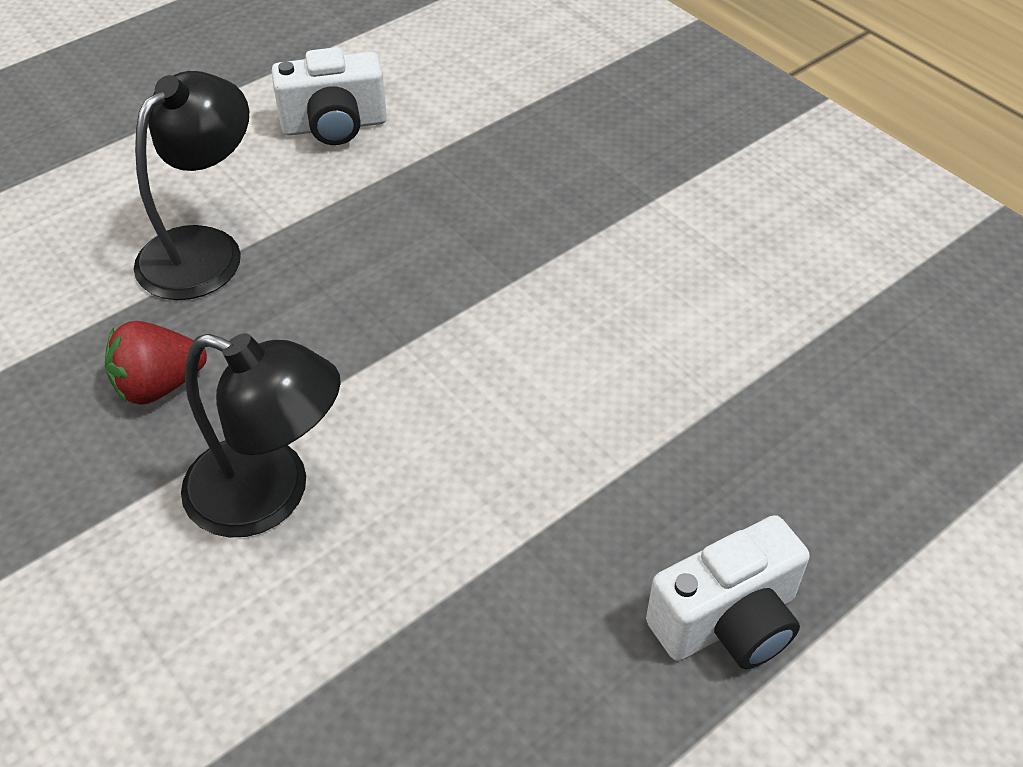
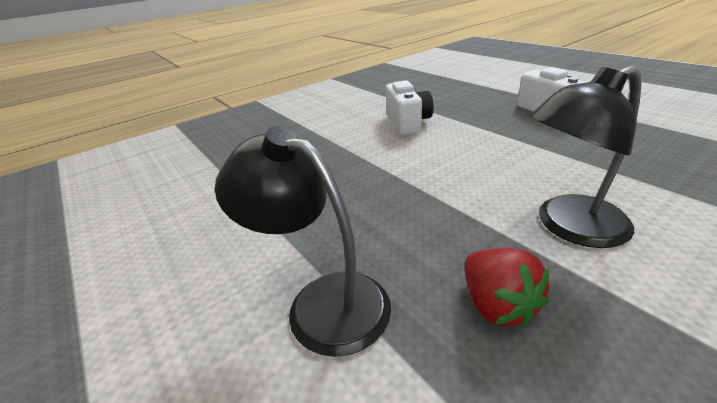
camera: 85 degrees left, 15 degrees down
(270, 495) = (569, 226): black lamp -> black lamp turned 135 degrees counterclockwise
(334, 126) = (186, 240): white camera -> white camera (408, 123)

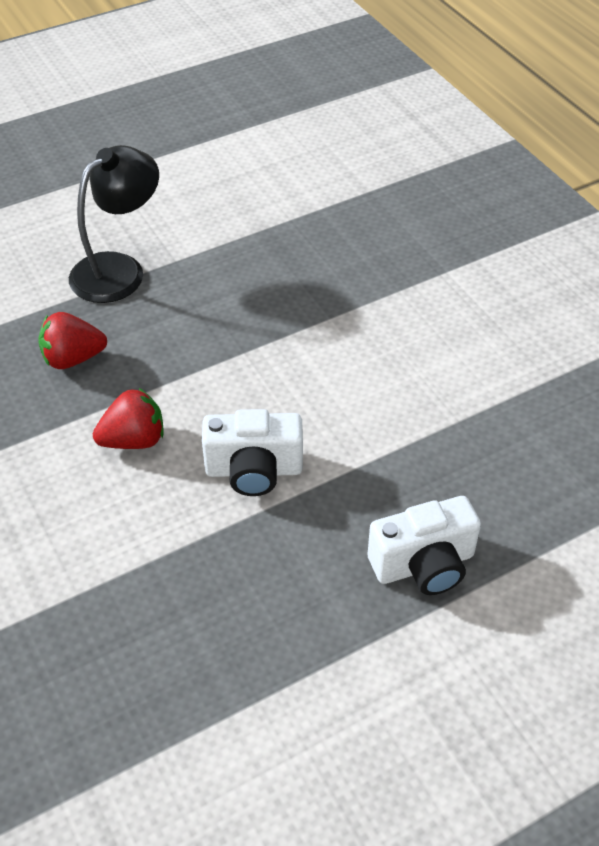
camera: 95 degrees right, 15 degrees up
(408, 123) = (431, 376): white camera -> white camera (254, 470)
(569, 226) = (134, 440): black lamp -> red strawberry

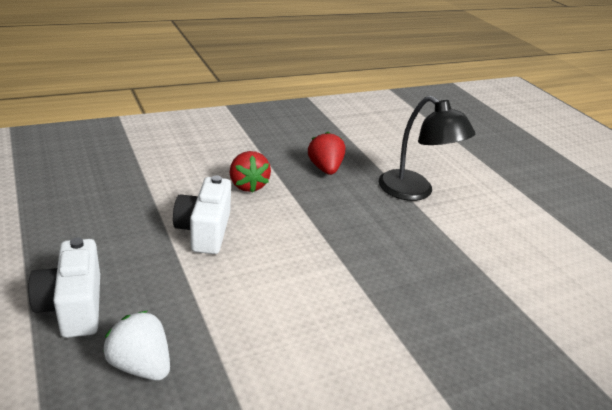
camera: 90 degrees right, 15 degrees down
(483, 482) = (141, 365): none -> white strawberry

